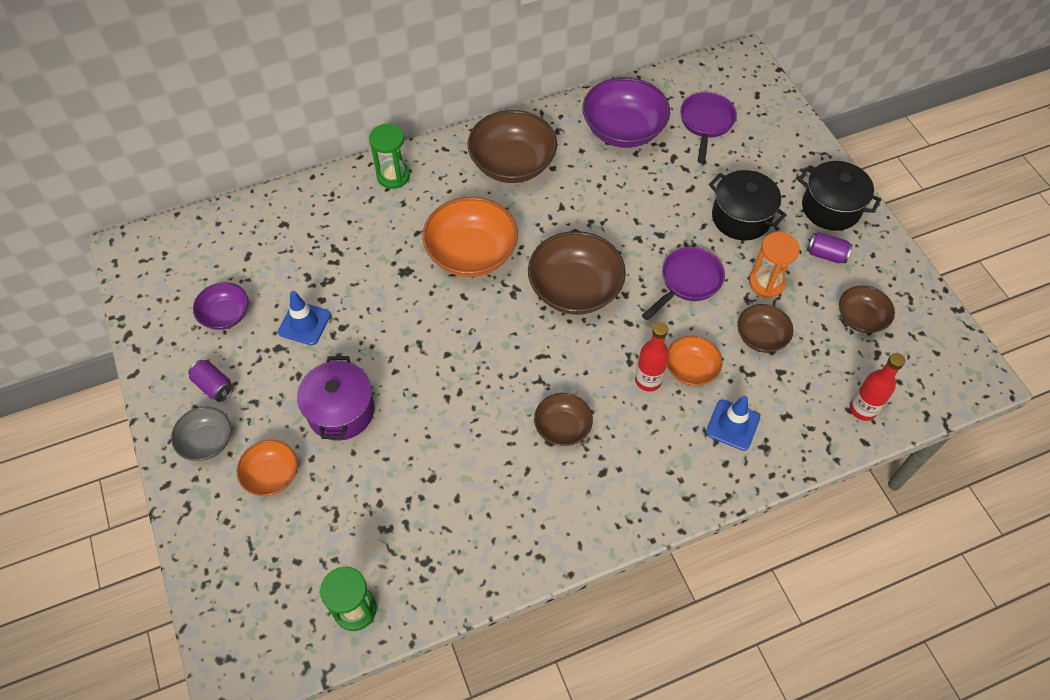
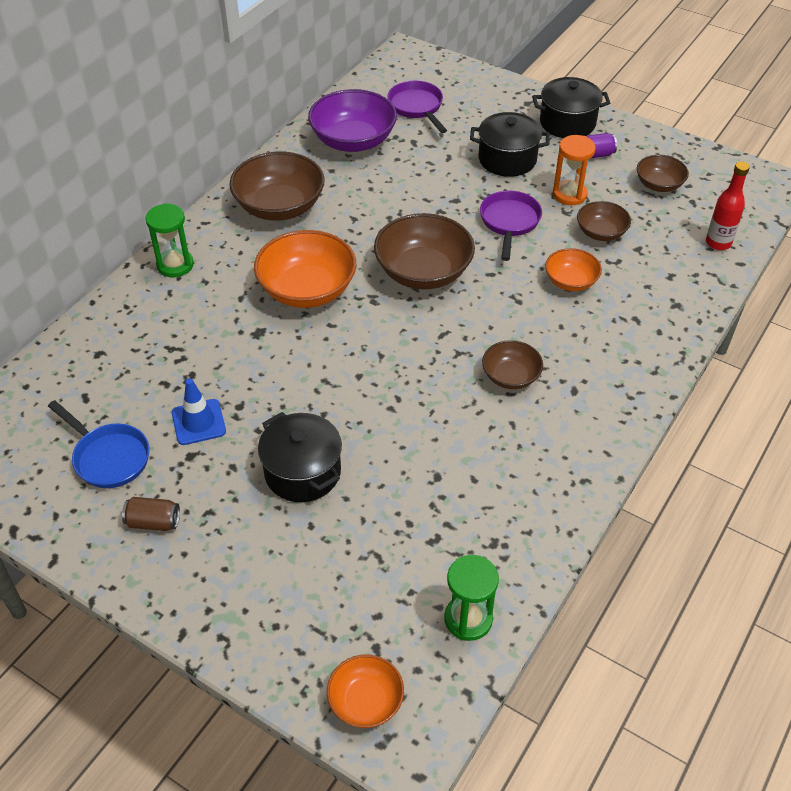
camera: 35 degrees left, 10 degrees down
(207, 441) = (191, 572): grey bowl -> none
(214, 386) = (153, 522): purple can -> brown can
(225, 315) = (108, 457): purple bowl -> blue pan
(272, 475) = (285, 561): orange bowl -> orange bowl (366, 701)
(341, 411) = (302, 472): purple pot -> black pot
(648, 380) = (545, 306): red bottle -> none
(732, 425) = (639, 303): blue traffic cone -> none

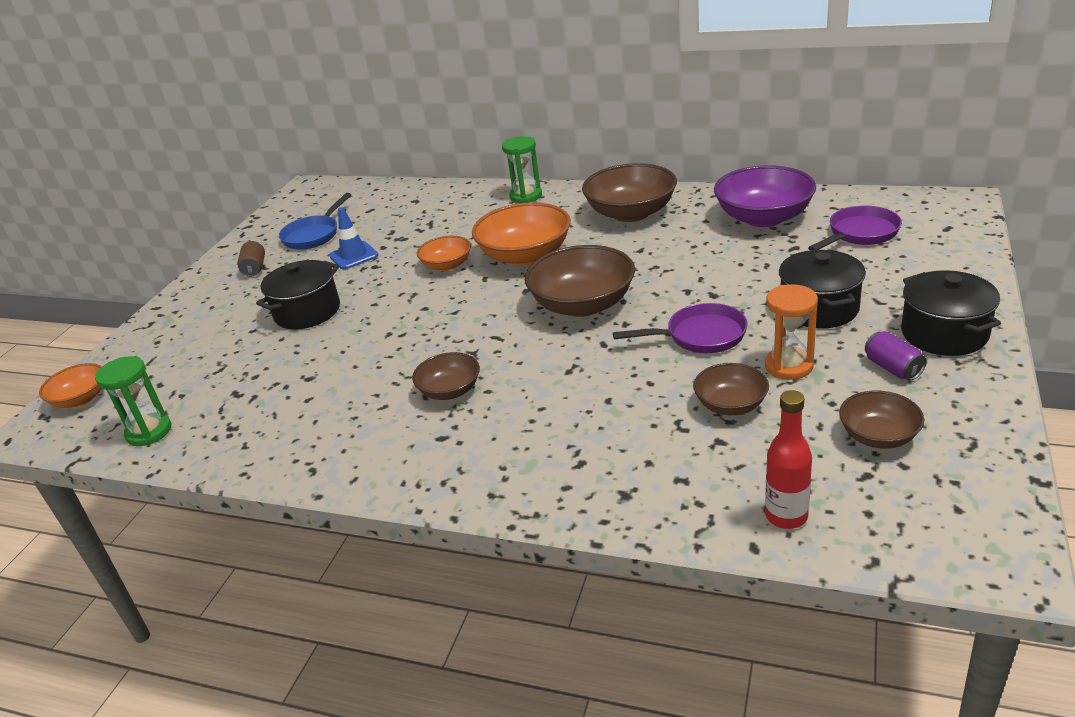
camera: 80 degrees right, 15 degrees down
(570, 281) = (622, 399): orange bowl -> orange bowl (447, 265)

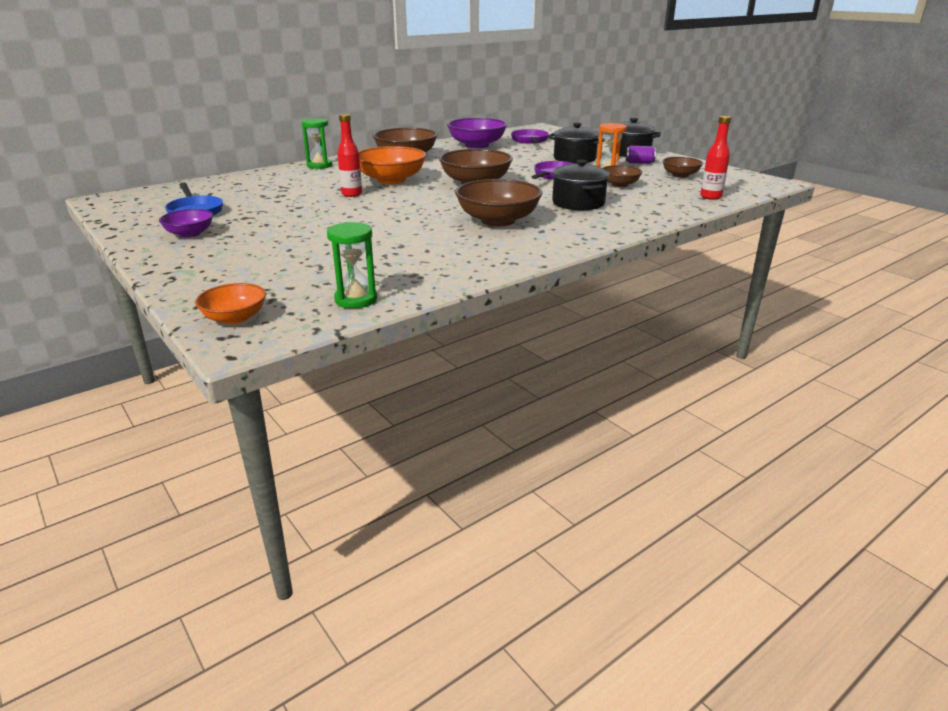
camera: 60 degrees left, 5 degrees down
(254, 268) = (190, 234): brown can -> purple bowl
(307, 312) = (309, 232): black pot -> black pot (578, 203)
(354, 256) = (265, 208): blue traffic cone -> none
(447, 265) = (351, 194): orange bowl -> red bottle
(450, 391) = (498, 220): brown bowl -> brown bowl, size x1.79

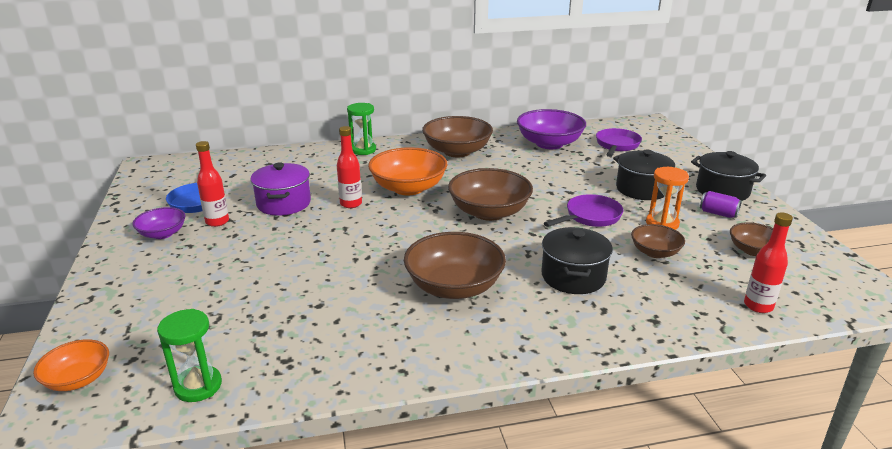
camera: 25 degrees right, 0 degrees up
(236, 220) = (217, 222): none -> red bottle
(288, 202) = (284, 203): none -> purple pot

